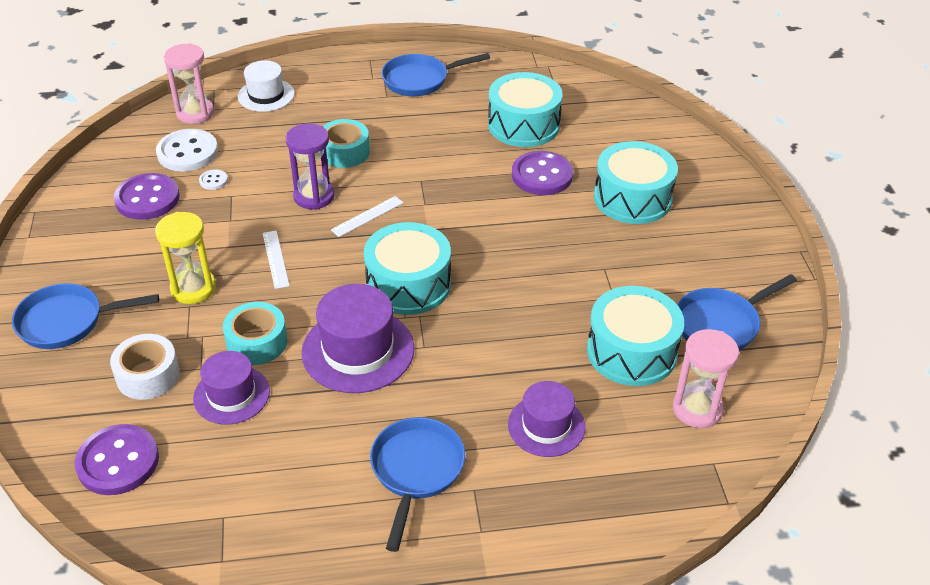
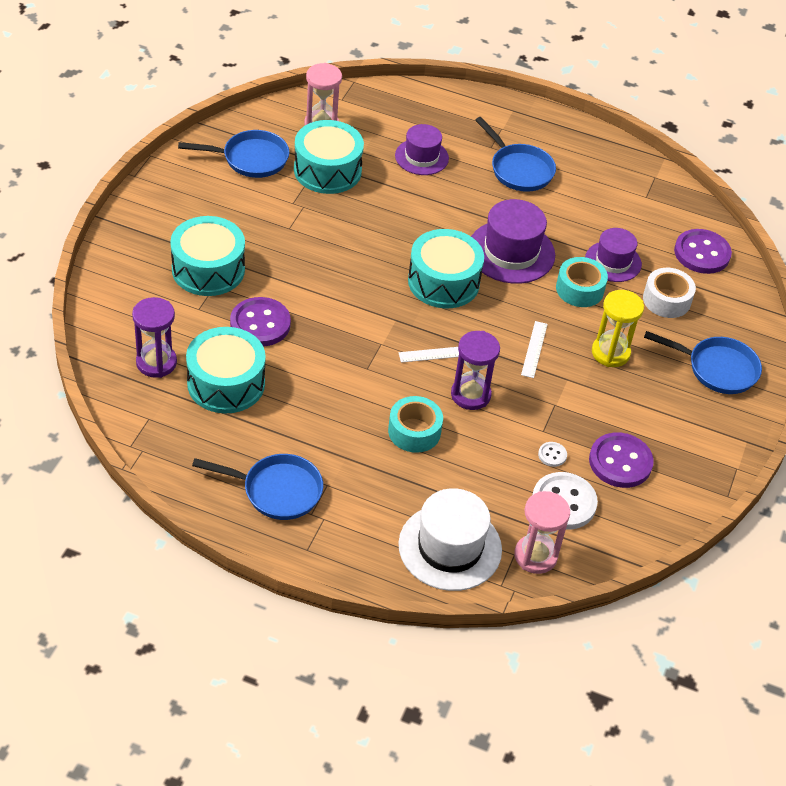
camera: 155 degrees left, 5 degrees up
(266, 95) = (450, 547): white hat -> white hat, size x1.55
(416, 471) = (518, 169): blue pan -> blue pan turned 75 degrees counterclockwise
(590, 117) = (156, 362): none -> purple hourglass

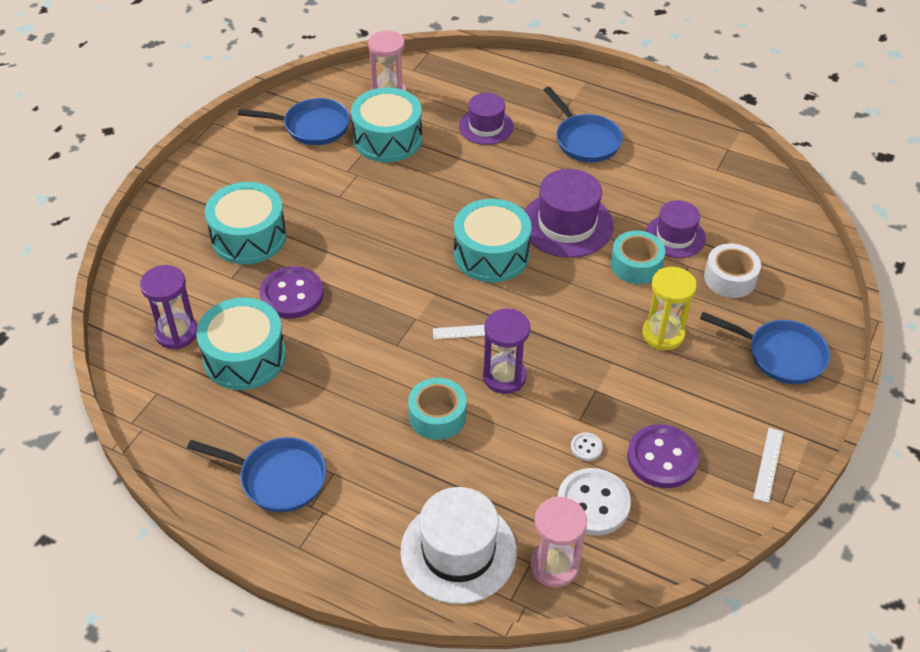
camera: 10 degrees right, 0 degrees up
(534, 349) = (579, 328): white ruler -> white ruler (768, 464)
(702, 253) = (772, 229): purple button -> none

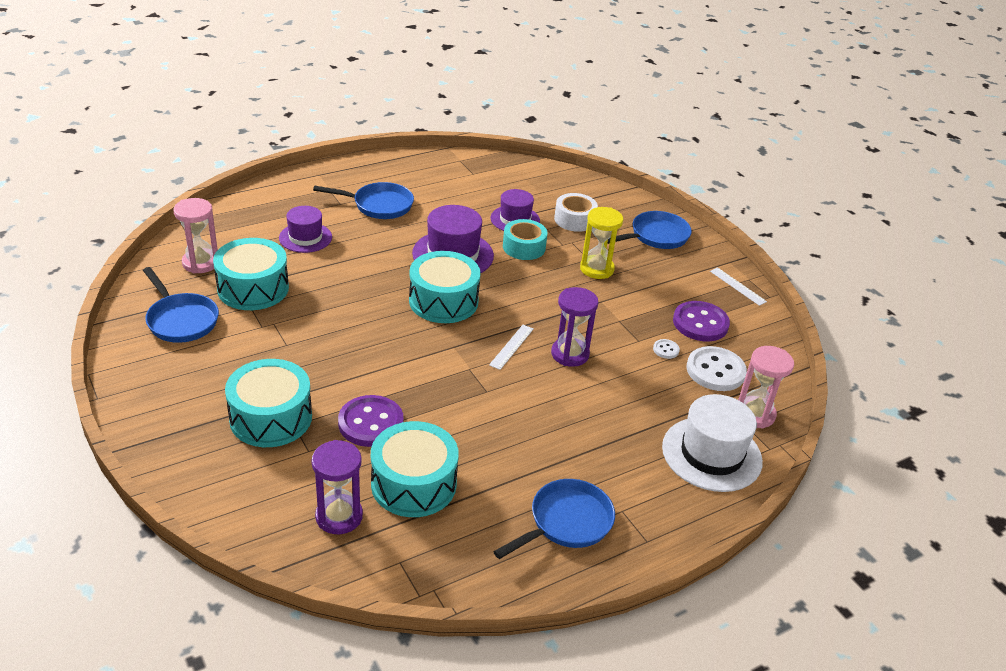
camera: 60 degrees left, 10 degrees down
(312, 127) = (181, 320): blue pan -> blue pan turned 105 degrees clockwise
(437, 416) = (578, 404): turquoise tape -> none

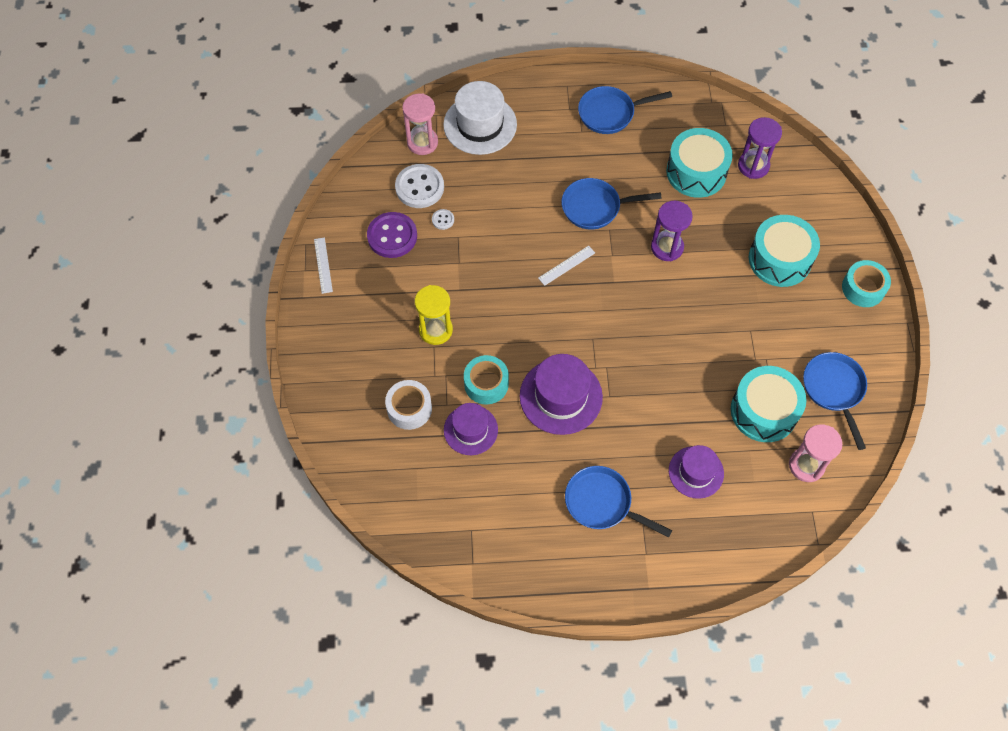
camera: 150 degrees left, 25 degrees up
(157, 417) = (863, 288): none -> turquoise tape
(371, 423) = (708, 230): purple button -> none
(443, 301) = (598, 336): turquoise drum -> none
(570, 354) = (524, 242): purple hourglass -> purple hourglass (667, 247)
(656, 236) = (345, 355): blue pan -> blue pan (595, 207)

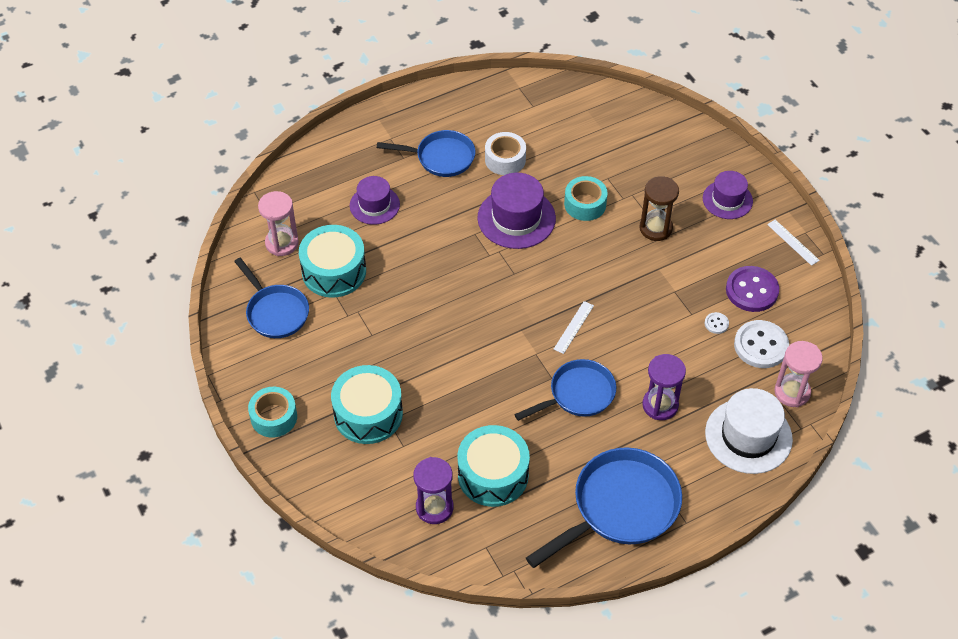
camera: 155 degrees right, 10 degrees down
(409, 408) = (636, 164): white tape -> white tape (505, 159)
(435, 330) = (655, 228): yellow hourglass -> brown hourglass
(470, 430) = (576, 168): purple hat -> purple hat (727, 200)
(610, 113) = (619, 507): blue pan -> blue pan, size x1.55
(667, 247) = (486, 382): purple hourglass -> purple hourglass (660, 405)

